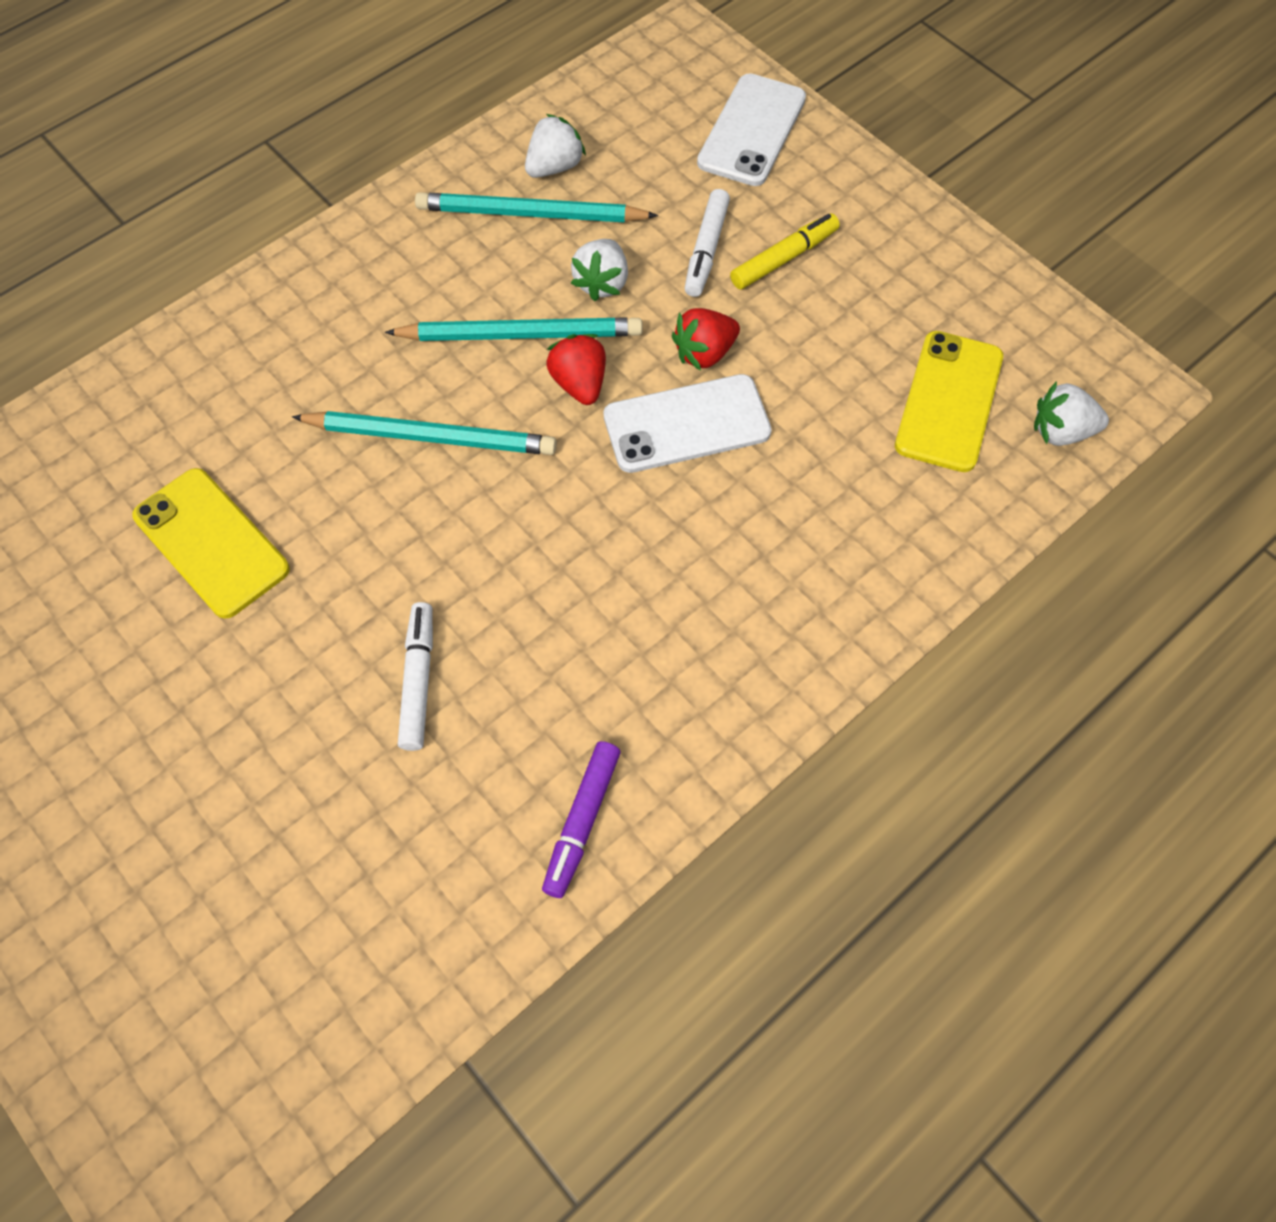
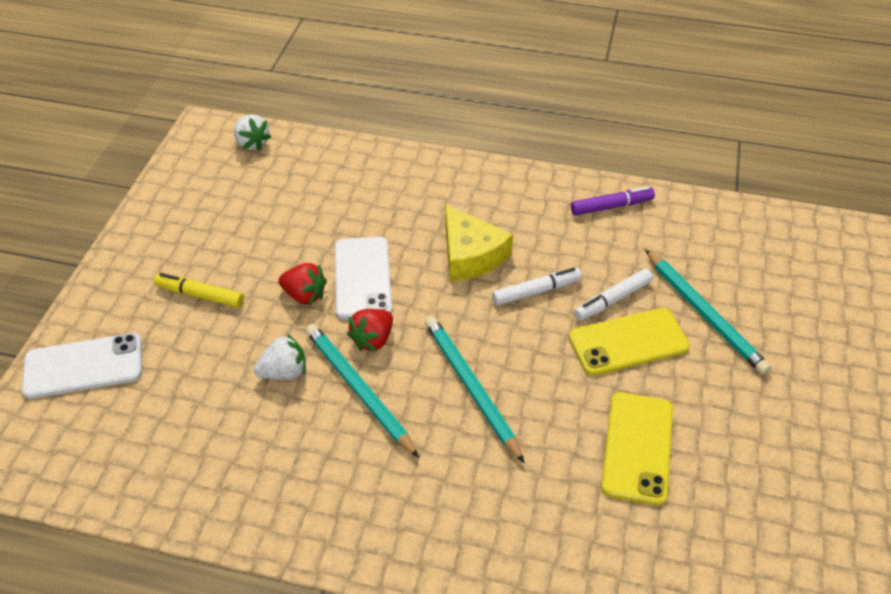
camera: 125 degrees left, 15 degrees down
(531, 214) = (248, 447): turquoise pencil -> turquoise pencil (704, 314)
(554, 167) = (190, 461): white strawberry -> none
(632, 565) = (470, 255): none -> yellow cheese
(686, 424) = (362, 278): white phone -> white phone turned 45 degrees clockwise
(706, 250) = (218, 335): white marker -> white marker (536, 291)
(949, 401) = (263, 187): yellow phone -> yellow phone (628, 342)

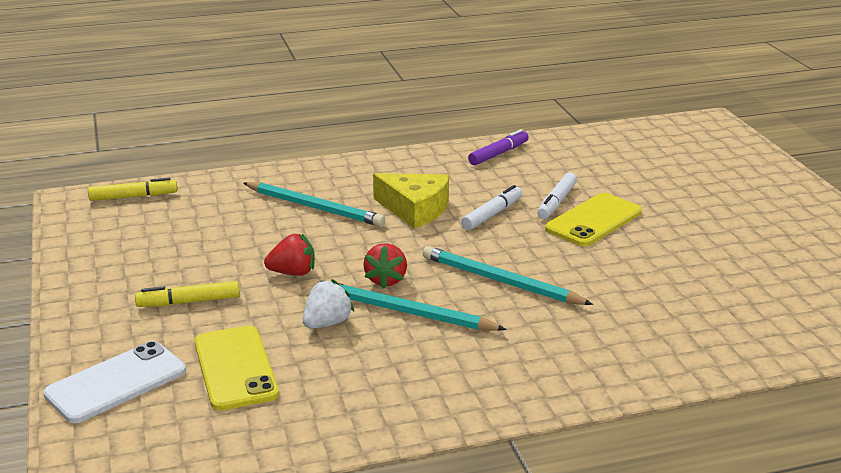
camera: 30 degrees left, 20 degrees down
(252, 143) = (133, 197): white strawberry -> yellow marker
(362, 278) = (335, 248): white phone -> none
(637, 447) = (663, 272): yellow phone -> yellow phone (235, 368)
(704, 314) = (631, 190): turquoise pencil -> turquoise pencil (314, 207)

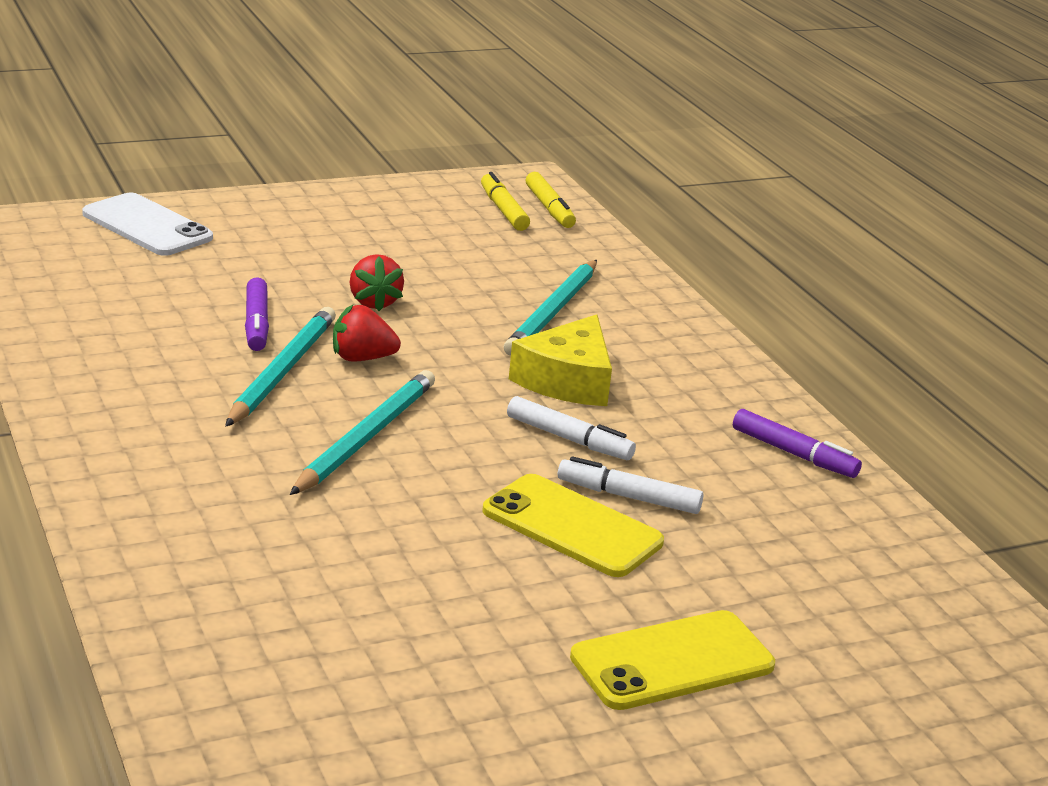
camera: 80 degrees right, 0 degrees up
(189, 302) = (302, 250): yellow marker -> yellow marker (503, 210)
(235, 368) = (167, 278): yellow phone -> yellow phone (672, 661)
(327, 323) = (256, 323): white strawberry -> purple marker

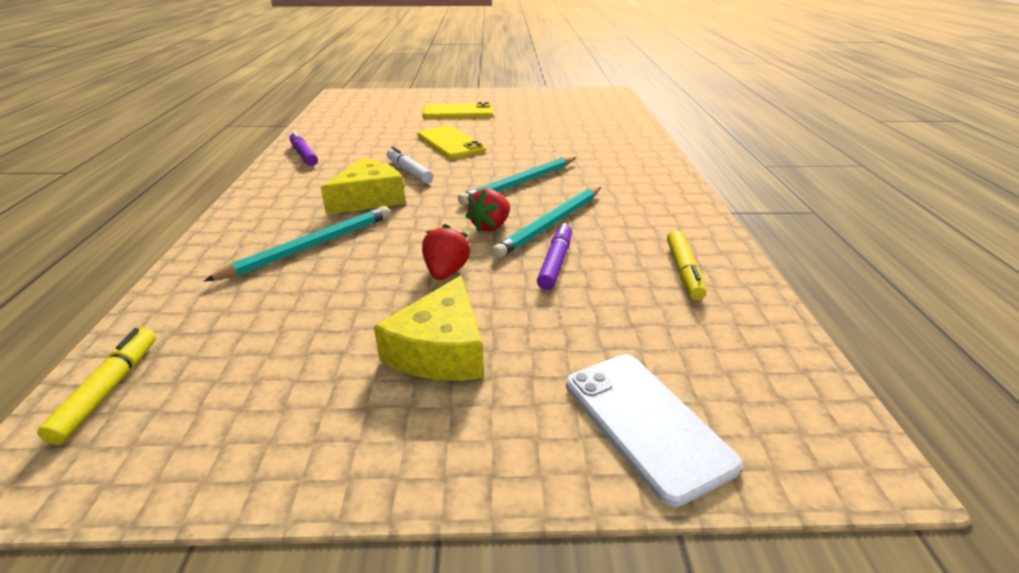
camera: 155 degrees left, 5 degrees up
(328, 247) = (440, 350): none -> yellow cheese
(362, 358) = (490, 226): red strawberry -> red strawberry turned 105 degrees clockwise
(503, 210) = (170, 394): yellow marker -> yellow marker (683, 271)
(629, 497) = (411, 149): white marker -> none

